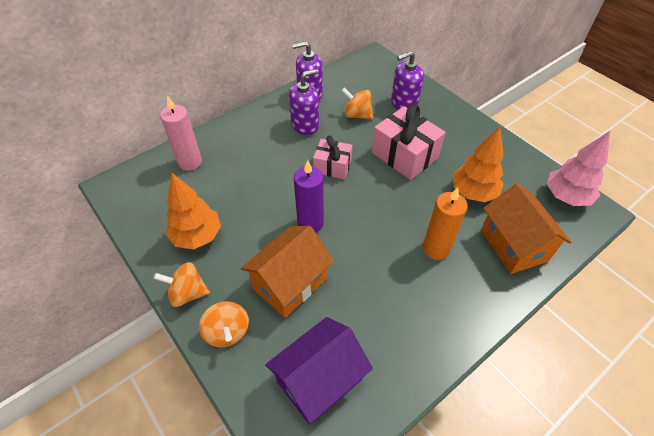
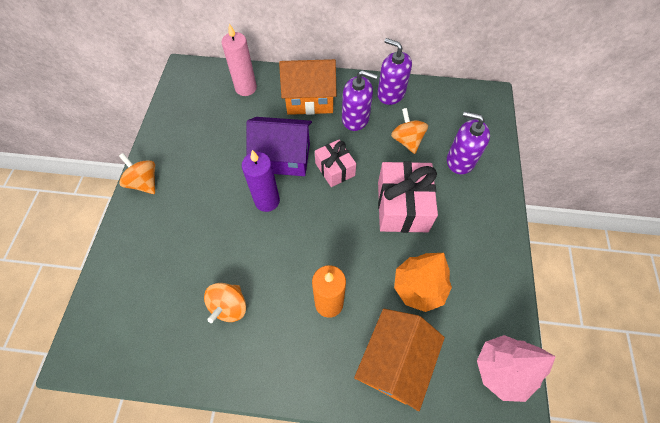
camera: 45 degrees right, 10 degrees up
(197, 236) = (191, 147): orange tree -> none
(227, 331) = (136, 229): orange spinning top -> orange spinning top (229, 306)
(290, 283) = (204, 232): orange house -> orange house (309, 100)
(319, 381) = (145, 314): purple house -> purple house (283, 158)

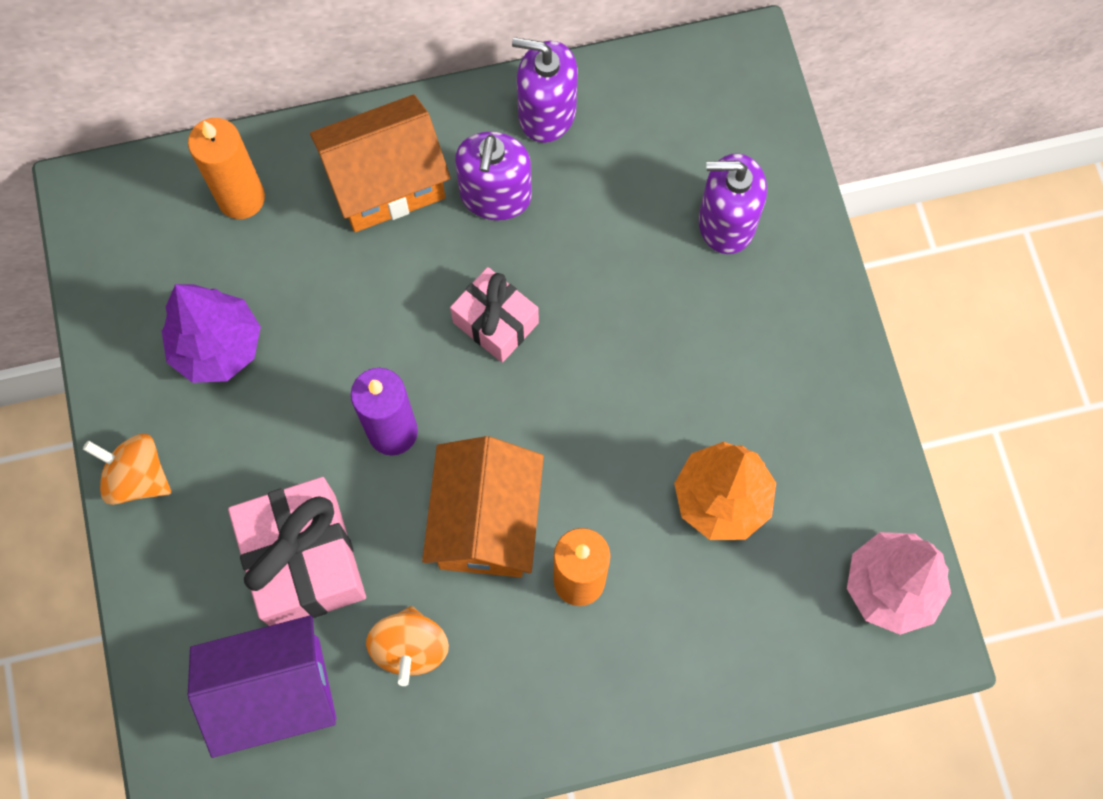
camera: 20 degrees left, 10 degrees up
(207, 141) = (218, 347): none -> purple tree
(246, 88) = (241, 198): pink candle -> orange candle
(283, 158) = (386, 333): purple house -> purple house (275, 692)
(355, 118) = (495, 195): purple soap dispenser -> purple soap dispenser turned 105 degrees clockwise
(394, 362) = (719, 637): orange house -> orange house (486, 522)
(402, 206) = (647, 356): pink gift -> pink gift (304, 561)
(407, 140) = (612, 212): orange spinning top -> none

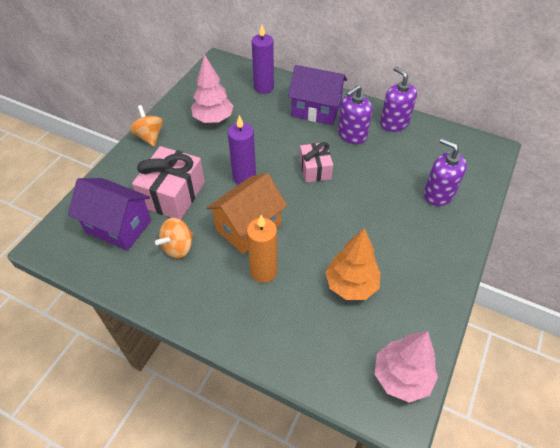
camera: 40 degrees right, 20 degrees down
(218, 347) = (213, 119): purple tree -> pink tree
(241, 198) = (263, 87): orange candle -> purple candle
(386, 183) = (316, 110): orange house -> purple house

